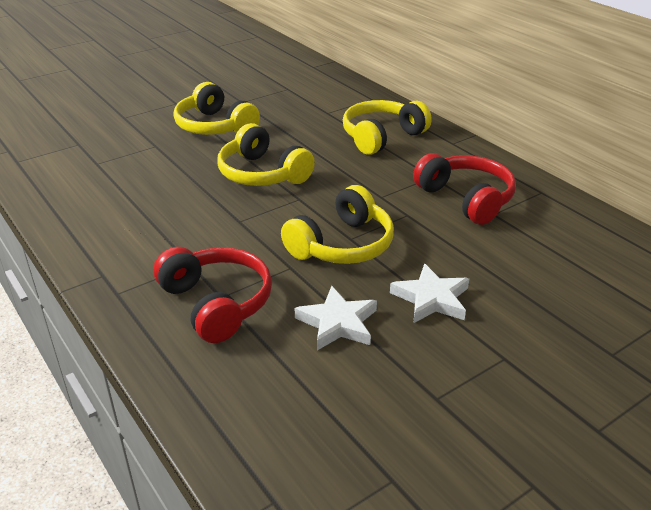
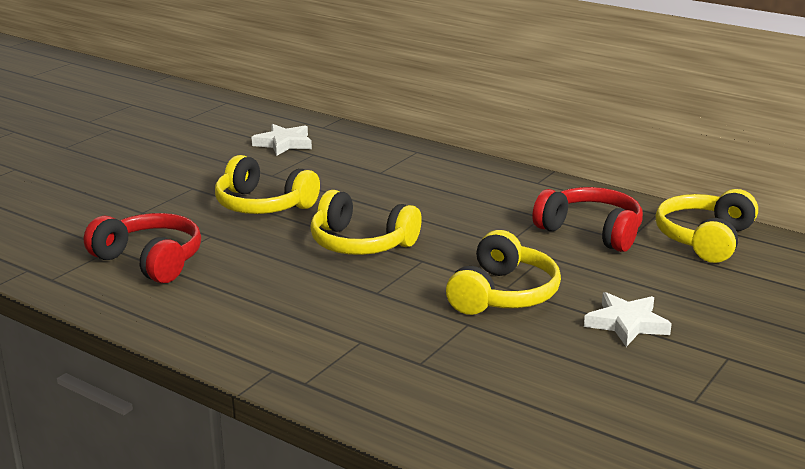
camera: 20 degrees left, 10 degrees down
(217, 303) = (420, 370): red headphones -> red headphones (150, 260)
(338, 323) = (556, 361): white star -> white star (284, 143)
(381, 137) = (459, 187): yellow headphones -> yellow headphones (705, 239)

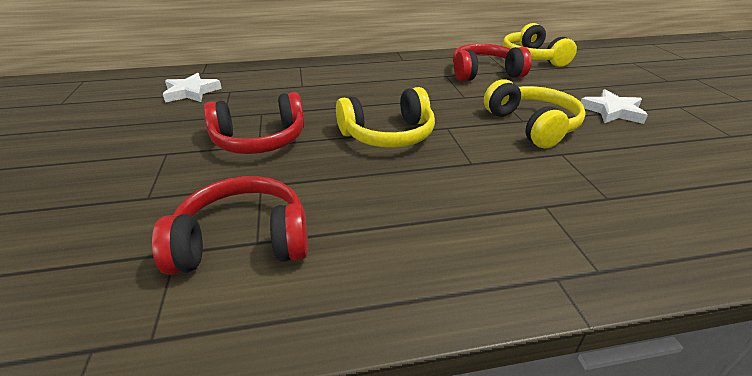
camera: 45 degrees left, 10 degrees up
(263, 205) = (260, 140): yellow headphones -> red headphones

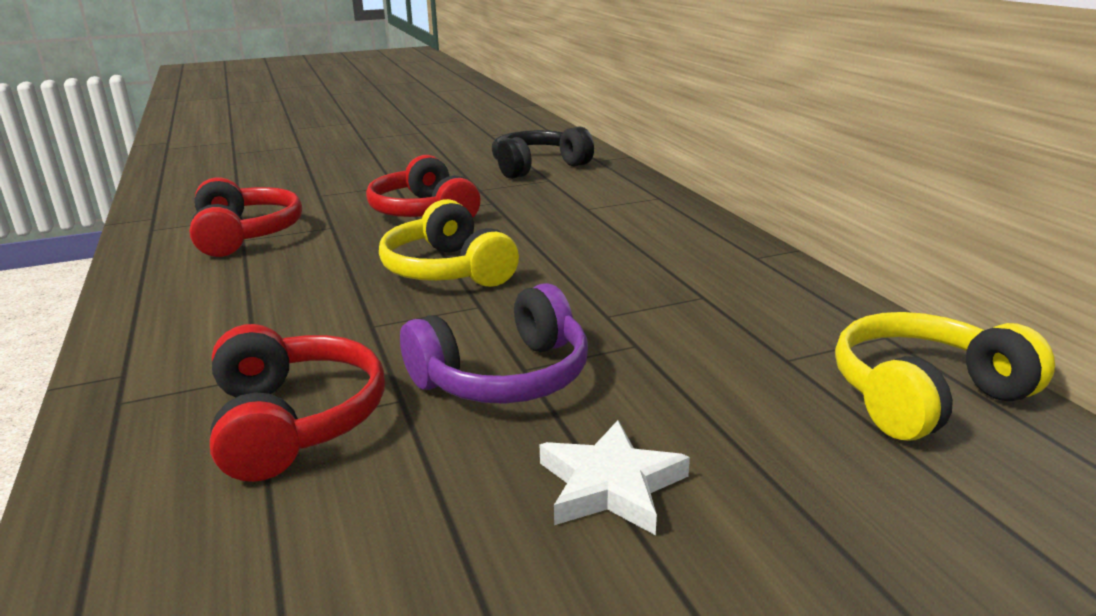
camera: 80 degrees right, 10 degrees down
(191, 92) = (537, 167): white star -> black headphones
(484, 73) = (746, 333): red headphones -> red headphones (295, 421)
(532, 125) = (504, 376): yellow headphones -> purple headphones

